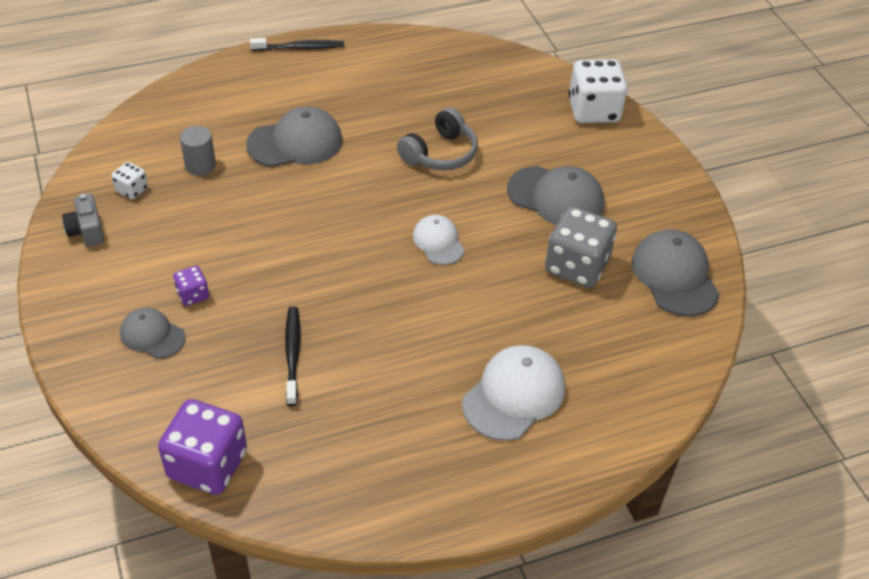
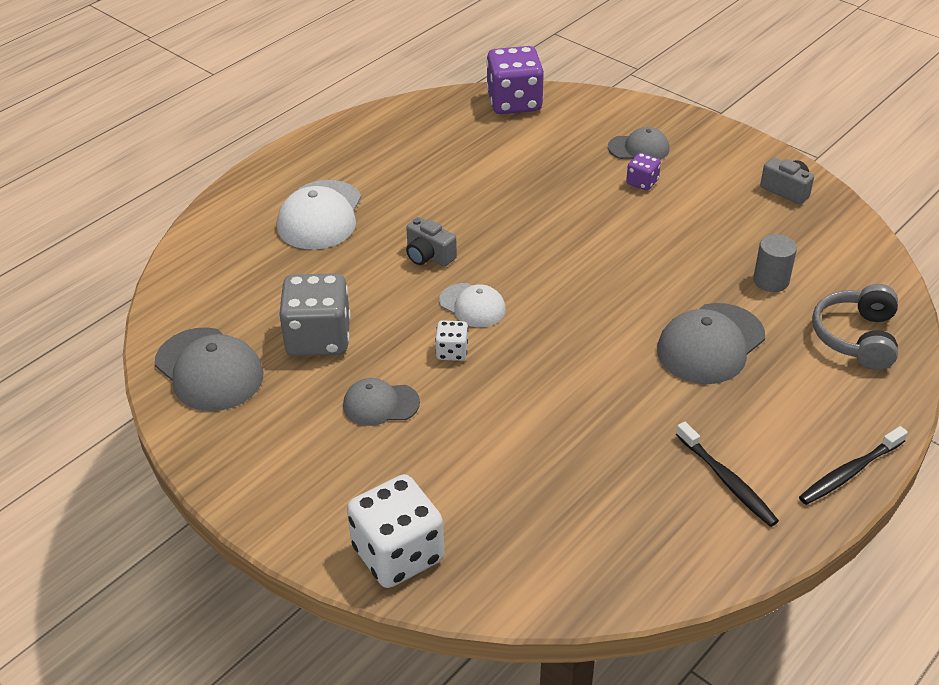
camera: 155 degrees right, 5 degrees down
(132, 190) = (799, 234): white dice -> white dice (452, 352)
(292, 354) = (520, 176): black toothbrush -> black toothbrush (727, 481)
(440, 153) = (546, 400): grey headphones -> grey headphones (856, 337)
(441, 303) = (428, 256): none -> grey camera
(556, 197) = (380, 404): grey cap -> grey cap, size x0.61

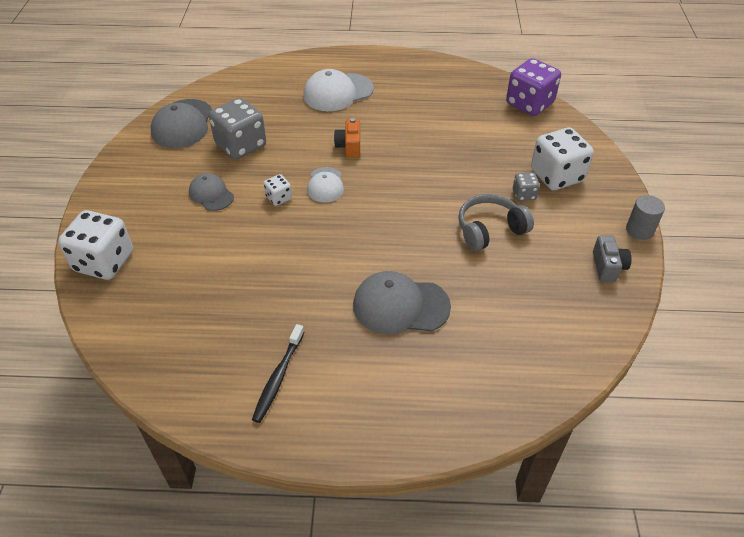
camera: 50 degrees right, 5 degrees up
(428, 256) = (349, 146): grey camera -> orange camera
(639, 148) = (556, 176): grey cap -> white dice
(642, 182) = (524, 194): purple dice -> grey dice
(771, 281) = (498, 305): grey cylinder -> grey cylinder (639, 230)
(849, 472) = (344, 442): black toothbrush -> none
(856, 337) = (490, 381): grey headphones -> grey headphones (490, 230)

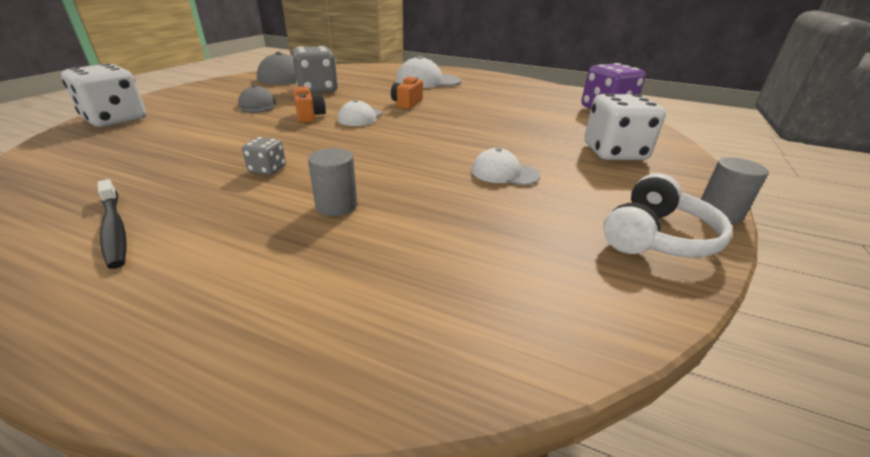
camera: 20 degrees right, 15 degrees down
(278, 377) = (114, 229): black toothbrush -> black toothbrush turned 75 degrees counterclockwise
(279, 198) = (309, 116): white dice -> orange camera
(400, 306) = (336, 205): grey cap -> grey cylinder
(490, 230) = (504, 173): grey headphones -> white cap
(524, 194) = (565, 157): grey dice -> grey dice (267, 169)
(608, 267) = (656, 237): grey camera -> white headphones

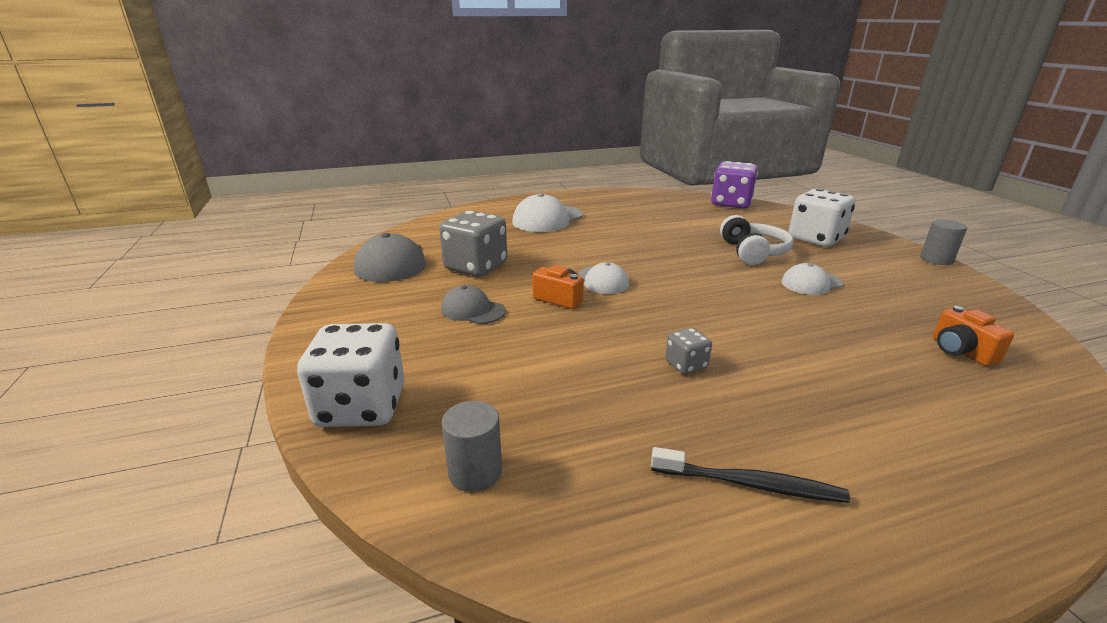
camera: 40 degrees left, 5 degrees down
(336, 205) = (806, 362): grey cylinder -> grey cylinder (475, 472)
(407, 103) = (598, 250): orange camera -> orange camera (960, 351)
(656, 237) = (953, 288): white headphones -> white headphones (752, 252)

